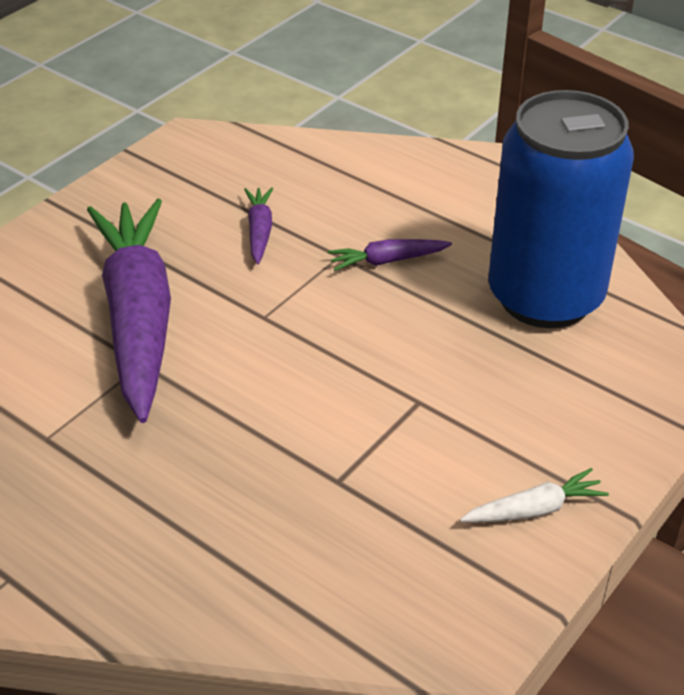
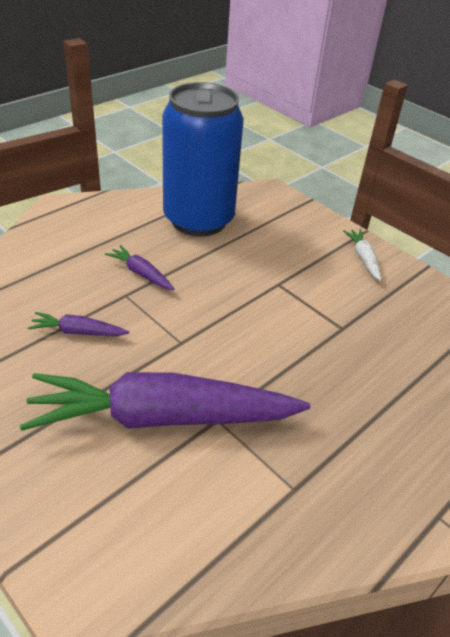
camera: 85 degrees left, 0 degrees up
(387, 261) = (141, 273): purple carrot -> purple carrot turned 135 degrees clockwise

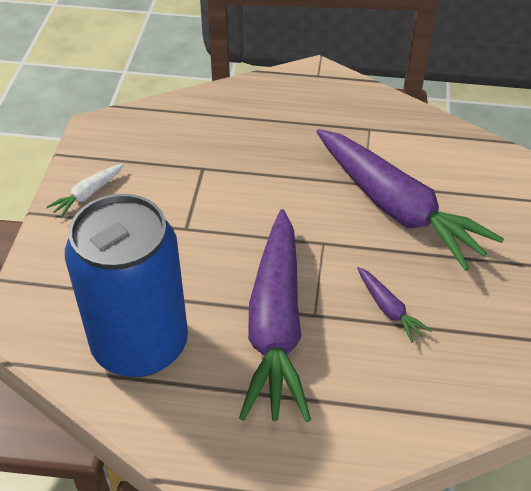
camera: 125 degrees left, 5 degrees up
(141, 273) = (276, 325): purple carrot -> purple carrot, size x2.46

